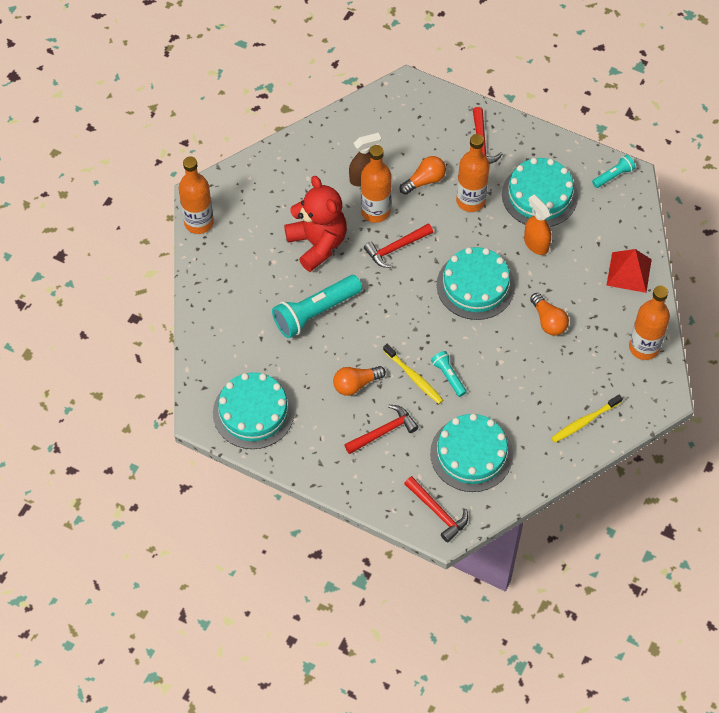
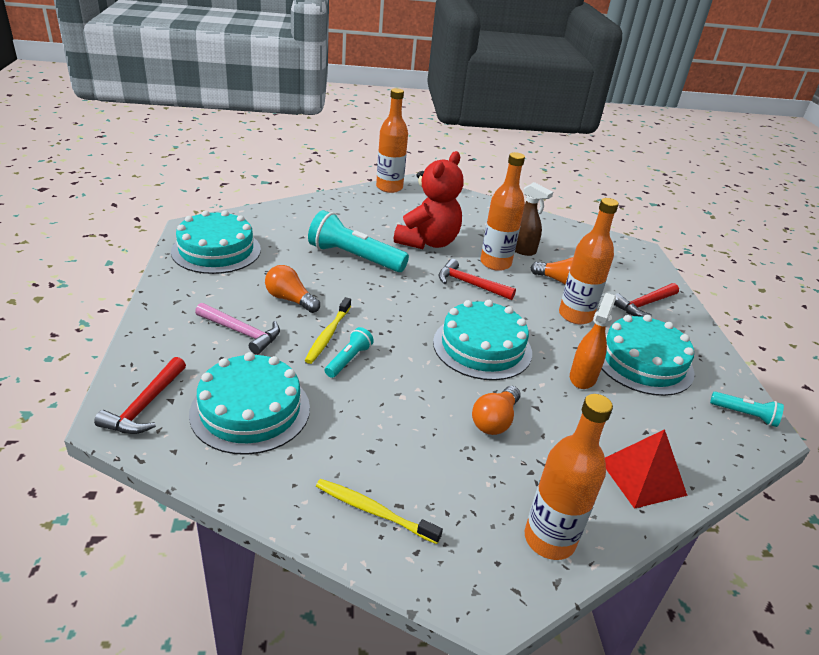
camera: 55 degrees right, 25 degrees down
(384, 431) = (242, 332): red hammer -> pink hammer

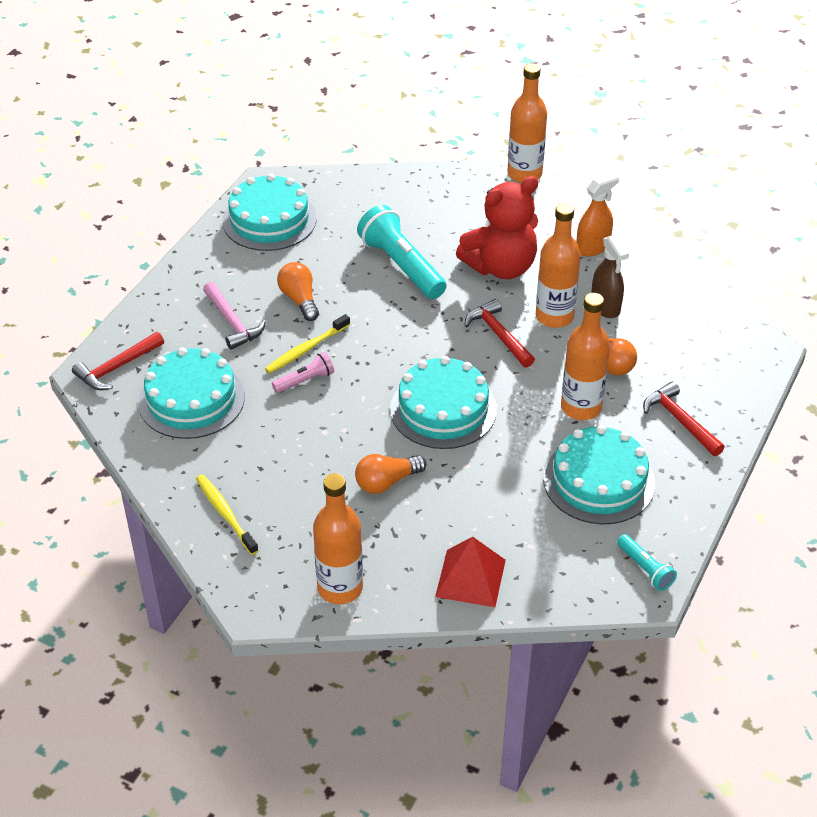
camera: 35 degrees right, 10 degrees up
(348, 360) = (305, 380): turquoise flashlight -> pink flashlight
(582, 377) = (514, 473): orange spray bottle -> orange spray bottle (593, 247)
(644, 305) = (679, 420): red hammer -> red hammer turned 60 degrees clockwise

